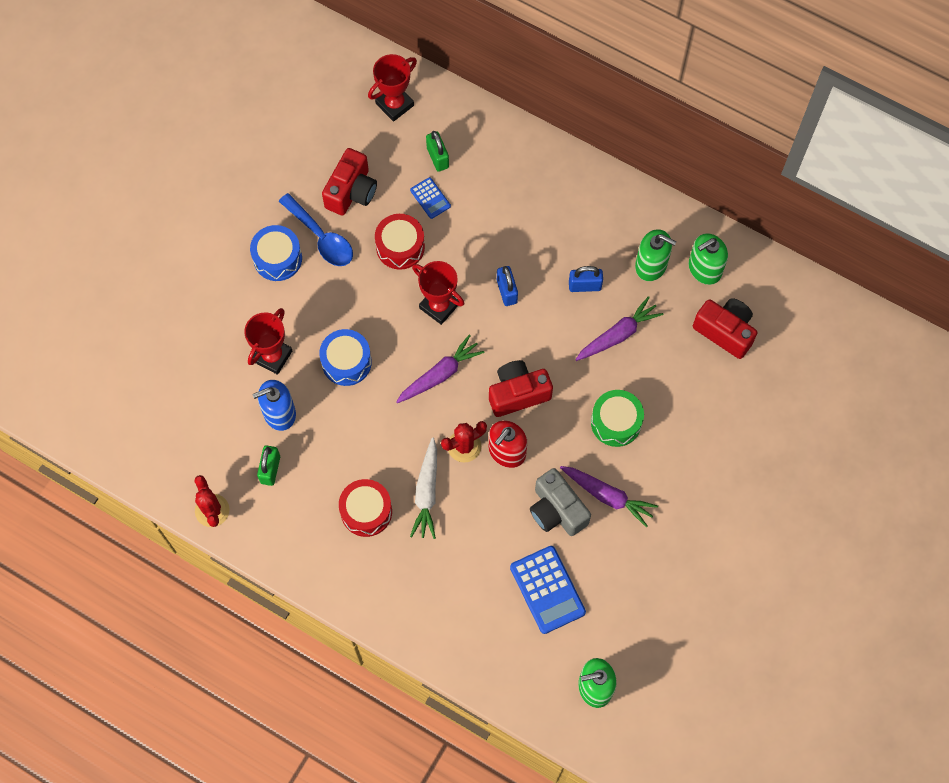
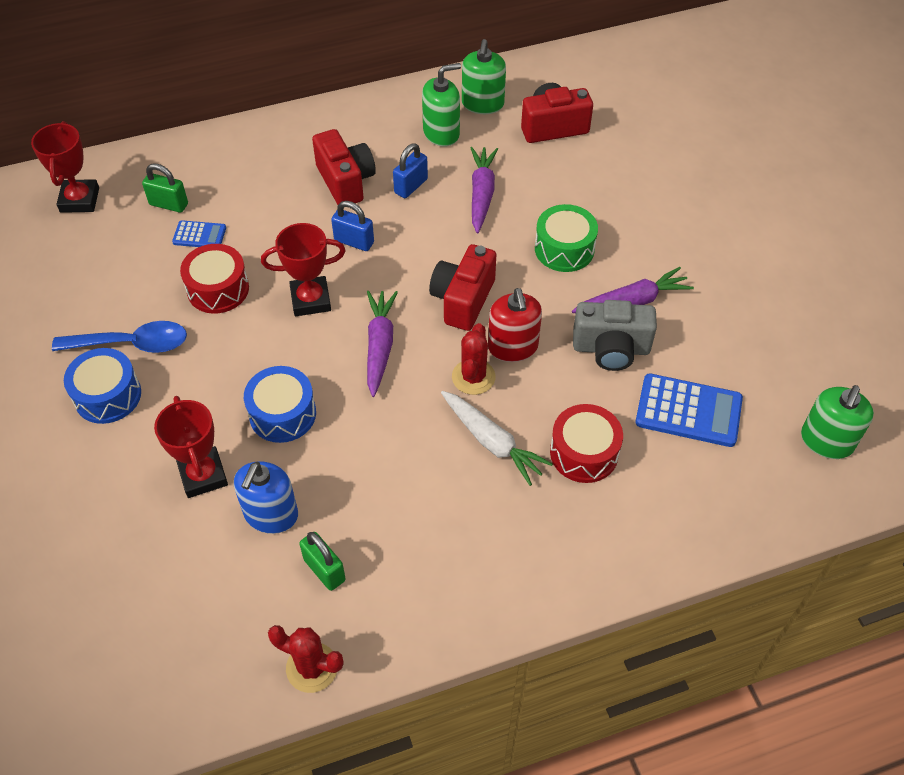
camera: 50 degrees left, 15 degrees down
(351, 192) = (118, 288): red camera -> red camera (345, 181)
(366, 511) = (461, 511): red drum -> red drum (584, 453)

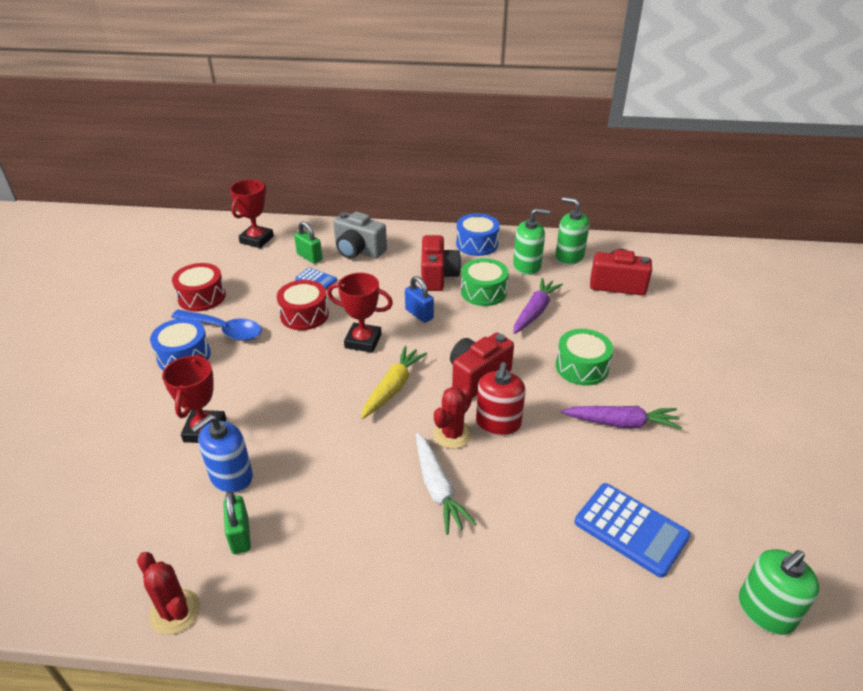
camera: 25 degrees right, 15 degrees down
(282, 414) = (290, 409): blue drum -> blue drum (477, 244)
(379, 346) = (393, 387): purple carrot -> yellow carrot
(411, 186) = (483, 292): blue padlock -> green drum
(482, 104) = (569, 257): green soap dispenser -> green soap dispenser turned 90 degrees clockwise
(584, 453) = (513, 528): red drum -> red drum (202, 297)
(611, 349) = (583, 453): grey camera -> grey camera (358, 251)

